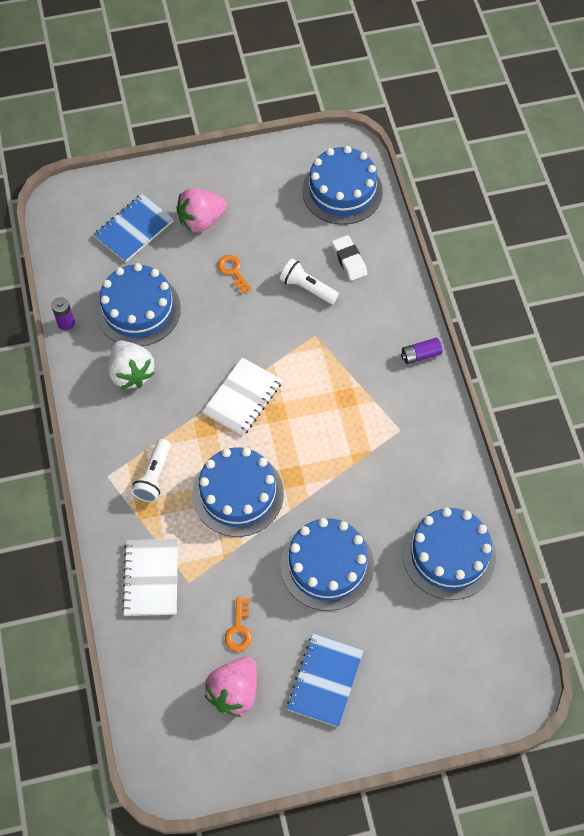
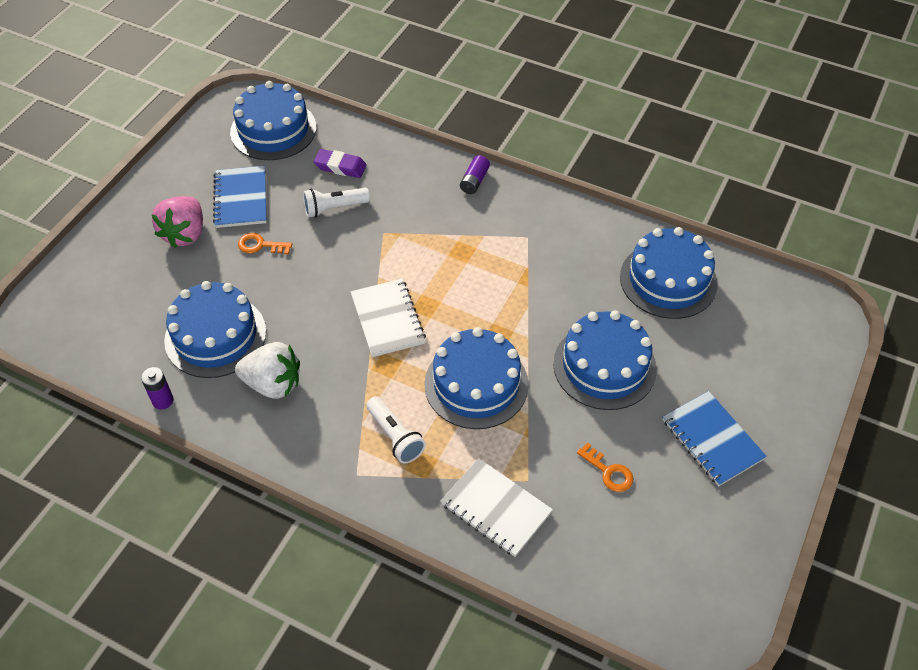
camera: 50 degrees left, 10 degrees down
(134, 229) = (133, 285): blue notebook -> blue notebook (241, 198)
(234, 691) = (667, 517): pink strawberry -> none
(349, 260) = (340, 167): white eraser -> purple eraser

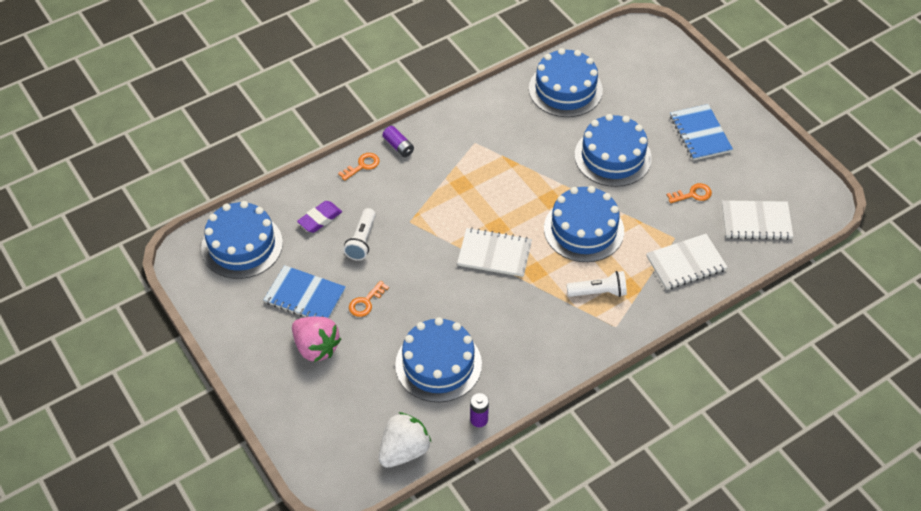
camera: 60 degrees left, 0 degrees up
(273, 384) = (508, 345): white strawberry -> white strawberry (404, 450)
(429, 166) = (362, 165): none -> orange key
(617, 561) = (756, 221): none -> white notebook
(712, 440) = (700, 134): blue notebook -> blue notebook turned 75 degrees clockwise

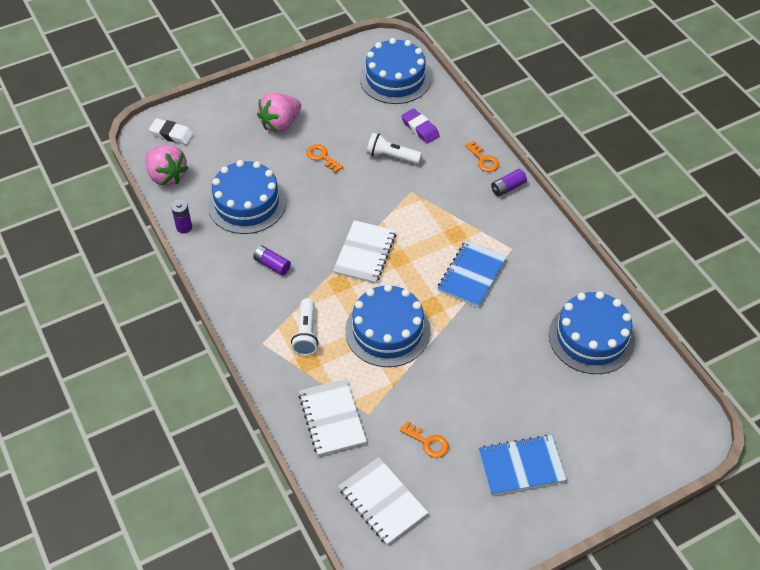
camera: 95 degrees right, 0 degrees up
(305, 296) = (335, 117): blue notebook -> blue notebook (471, 275)
(336, 457) = (172, 134): none -> white eraser
(404, 450) = (167, 176): white strawberry -> pink strawberry
(519, 330) = (272, 265): none -> purple battery
(612, 156) = (488, 370): blue cake -> none
(693, 194) = (428, 442): orange key -> orange key turned 45 degrees counterclockwise
(756, 221) = (382, 502): white notebook -> white notebook turned 45 degrees counterclockwise

